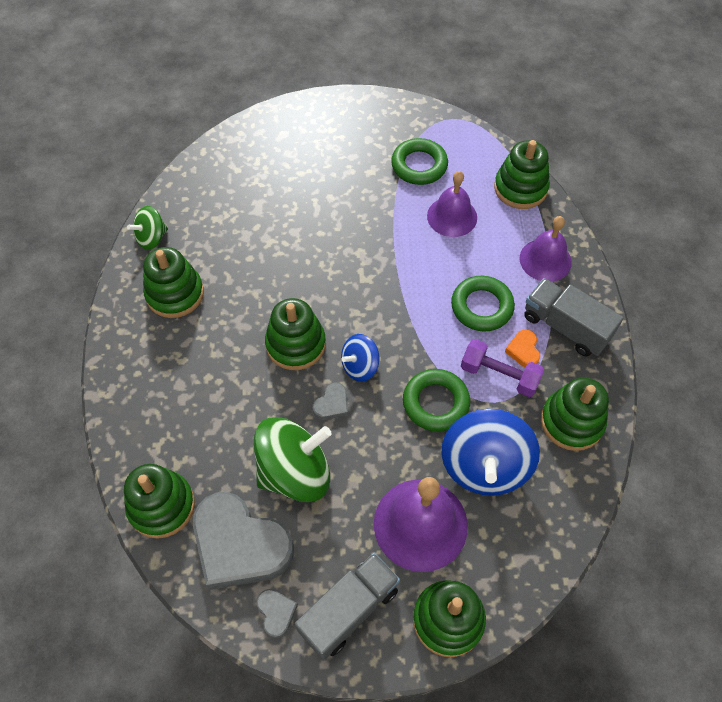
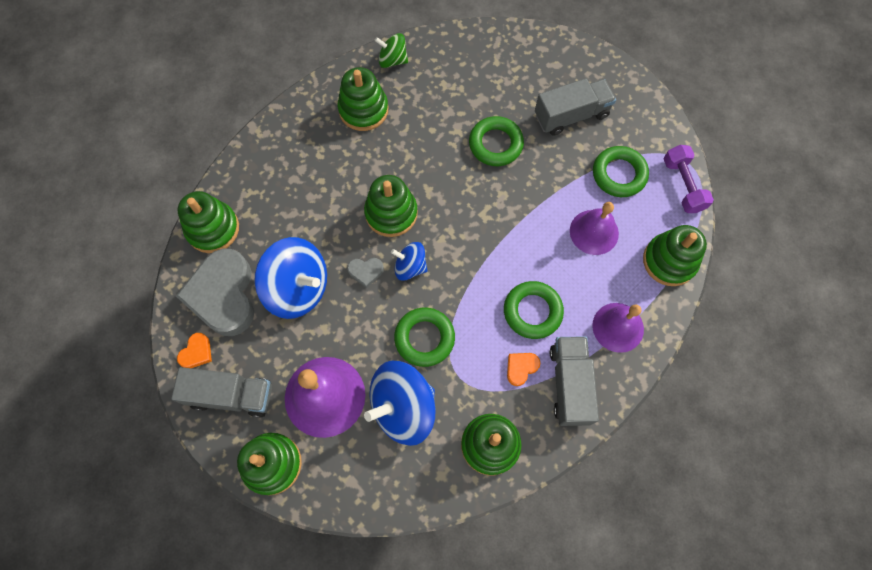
camera: 50 degrees right, 10 degrees up
(276, 613) = (197, 352): grey heart -> orange heart
(295, 472) = (298, 288): green spinning top -> blue spinning top
(310, 224) = (495, 144): none -> green ring
(338, 157) = (571, 115): none -> grey truck
(499, 375) = (484, 365): purple dumbbell -> purple dumbbell (682, 185)

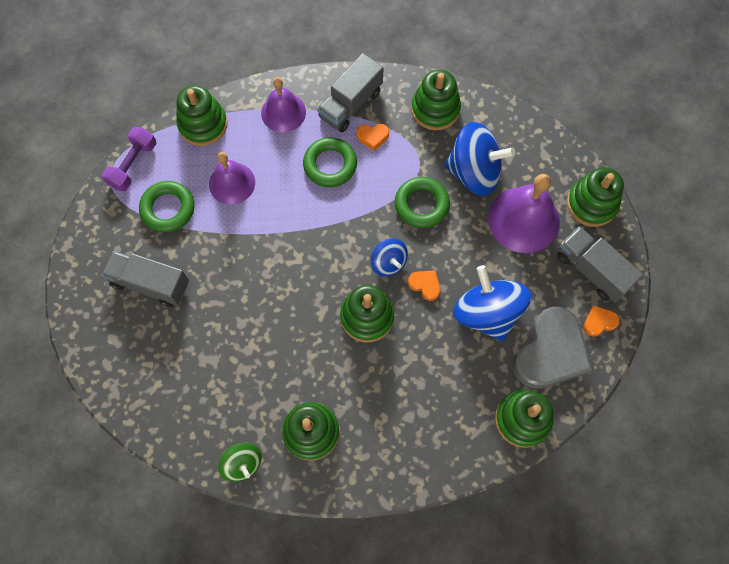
camera: 140 degrees left, 0 degrees up
(366, 272) = (425, 285): grey heart -> orange heart
(495, 144) = (233, 308): green ring -> none

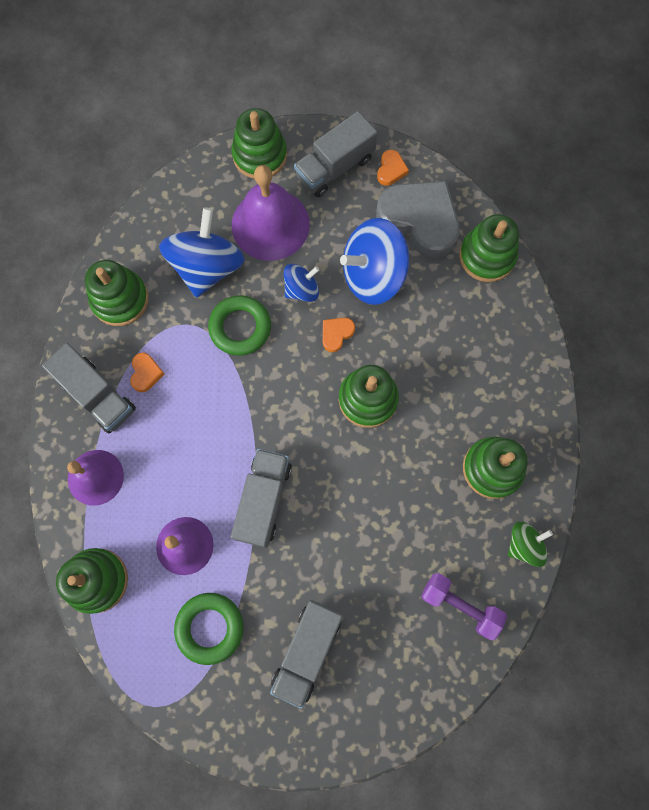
camera: 85 degrees left, 5 degrees up
(133, 165) = (142, 674): purple dumbbell -> purple dumbbell (460, 605)
(271, 239) = (263, 500): none -> grey truck
(330, 165) = (176, 425): green ring -> none
(388, 263) = (307, 370): blue spinning top -> blue spinning top (301, 289)
(599, 322) = (391, 170): orange heart -> orange heart turned 150 degrees counterclockwise

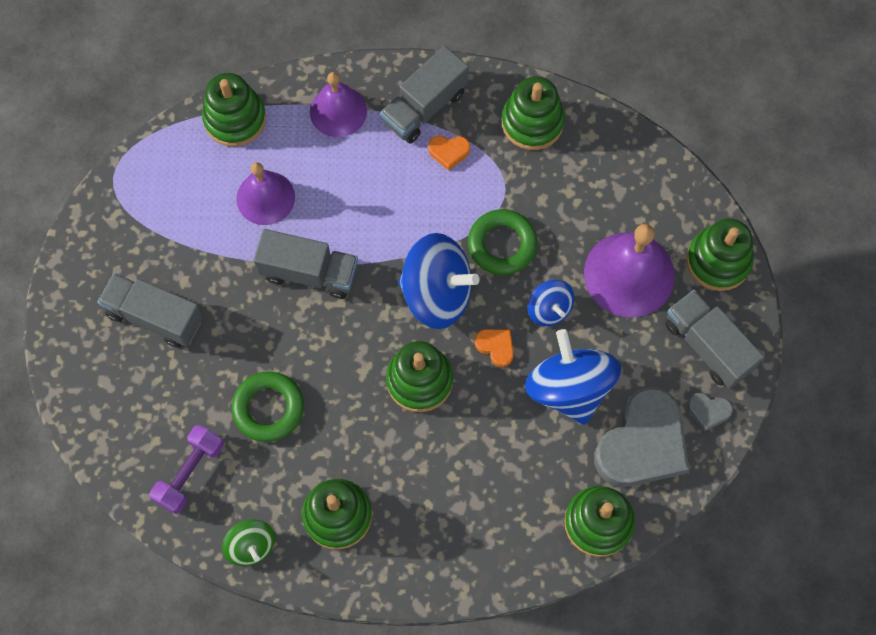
camera: 90 degrees right, 5 degrees down
(207, 267) = (573, 208): blue spinning top -> blue spinning top (437, 293)
(210, 628) = (183, 224): green ring -> green ring (268, 408)
(391, 170) = (708, 411): orange heart -> grey heart

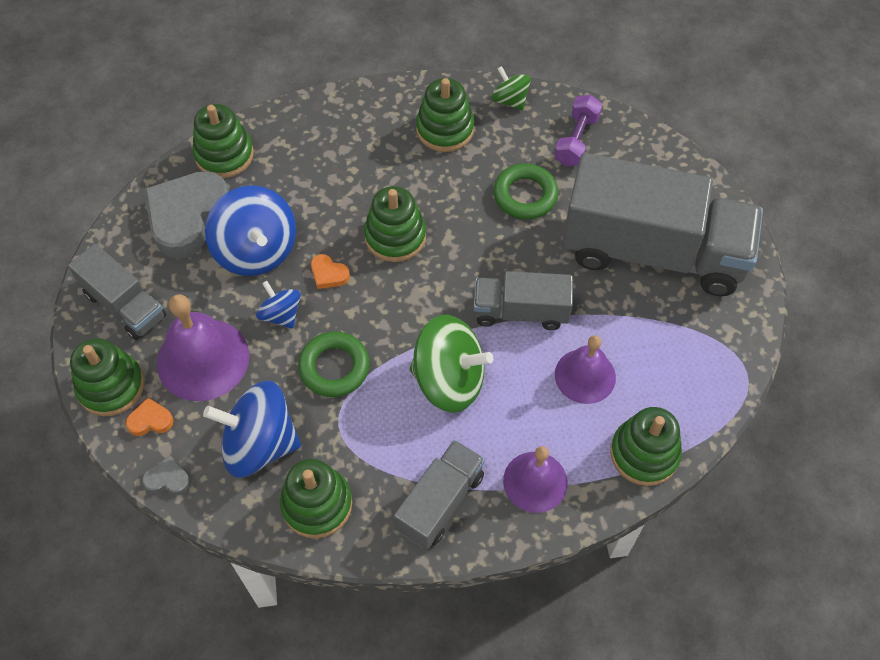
camera: 170 degrees right, 10 degrees down
(155, 317) = (652, 251): grey truck -> grey truck, size x1.97
(394, 214) = (449, 380): none -> green spinning top
(437, 293) = (392, 312): blue spinning top -> blue spinning top (259, 444)
(449, 152) = (404, 455): orange heart -> orange heart (150, 420)
(708, 411) = (126, 251): grey heart -> grey heart (168, 479)

